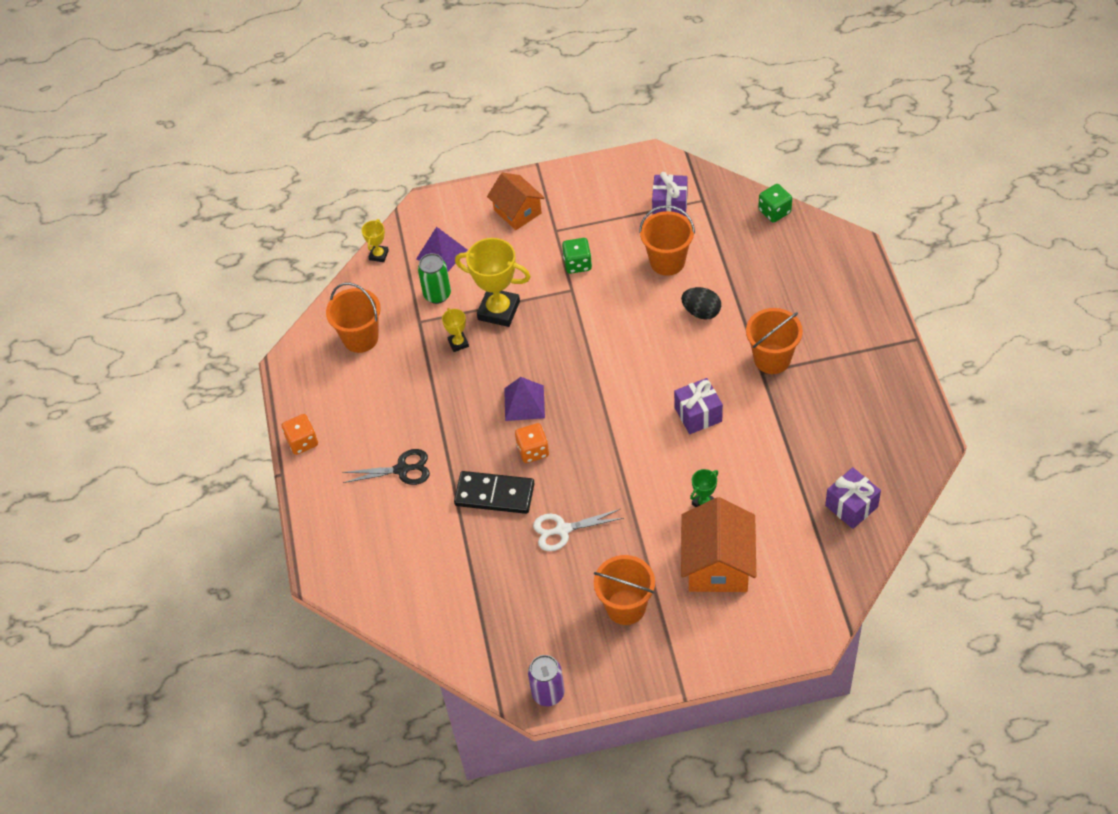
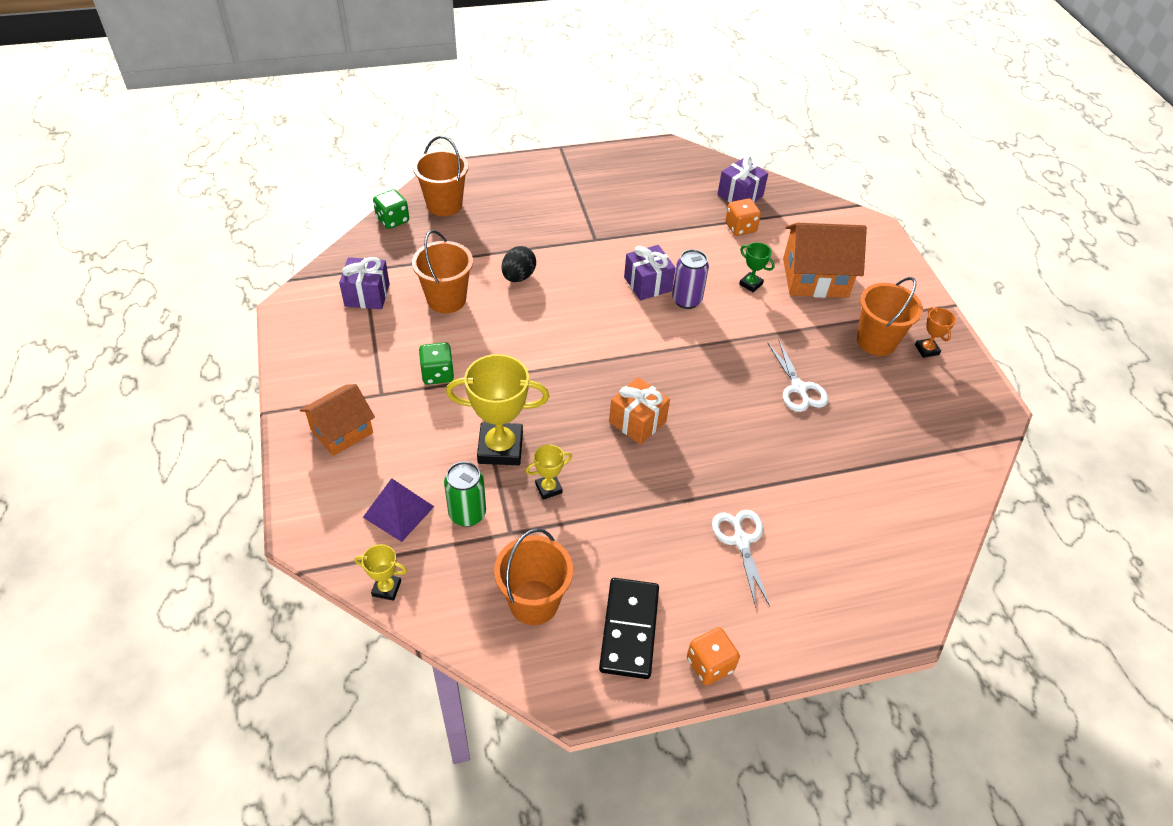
camera: 100 degrees left, 5 degrees down
(402, 469) = (741, 541): black scissors -> white scissors
(494, 494) = (763, 447): black domino -> black domino (629, 629)
(499, 310) = (500, 448): yellow trophy -> yellow trophy turned 75 degrees clockwise
(524, 403) = (637, 422): purple pyramid -> orange gift
(533, 451) = (702, 413): orange dice -> orange dice (740, 227)
(548, 693) = (987, 400): purple can -> purple can (686, 300)
(615, 652) = (926, 350): none -> orange trophy
(772, 359) = (580, 232): orange bucket -> orange bucket (444, 205)

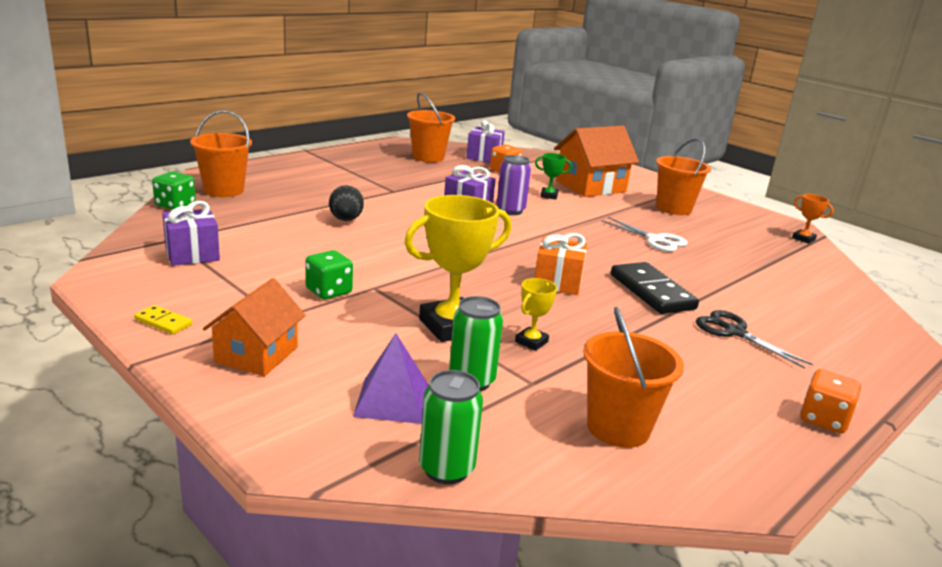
camera: 30 degrees left, 25 degrees down
(303, 374) = (163, 322): none -> yellow domino
(386, 588) = (446, 469): yellow trophy -> green can
(446, 299) = (286, 243): orange bucket -> orange bucket (428, 157)
(629, 629) = (728, 418): black domino -> black domino (651, 292)
(741, 541) = (734, 332): white scissors -> black scissors
(926, 350) = (711, 207): orange trophy -> orange trophy (803, 239)

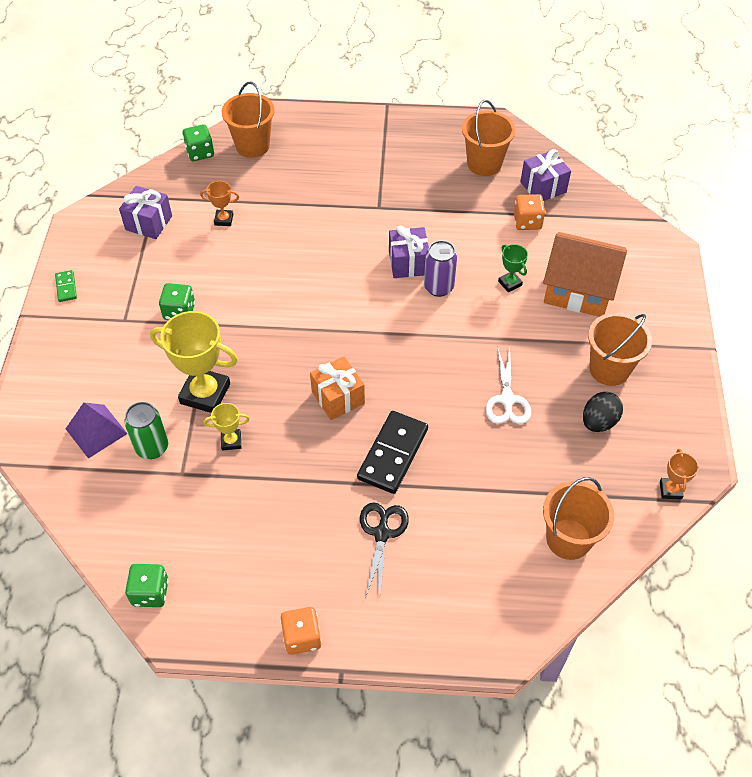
camera: 50 degrees right, 30 degrees up
(163, 322) = (66, 287): yellow domino -> green domino
(256, 355) = (78, 347): orange house -> none
(271, 231) = (224, 220): none -> orange trophy
(346, 220) = (290, 231): black egg -> black egg (598, 422)
(446, 469) = (60, 496): green can -> none
(618, 427) = (175, 540): orange bucket -> orange bucket (568, 539)
(674, 477) = (150, 592): none -> green dice

